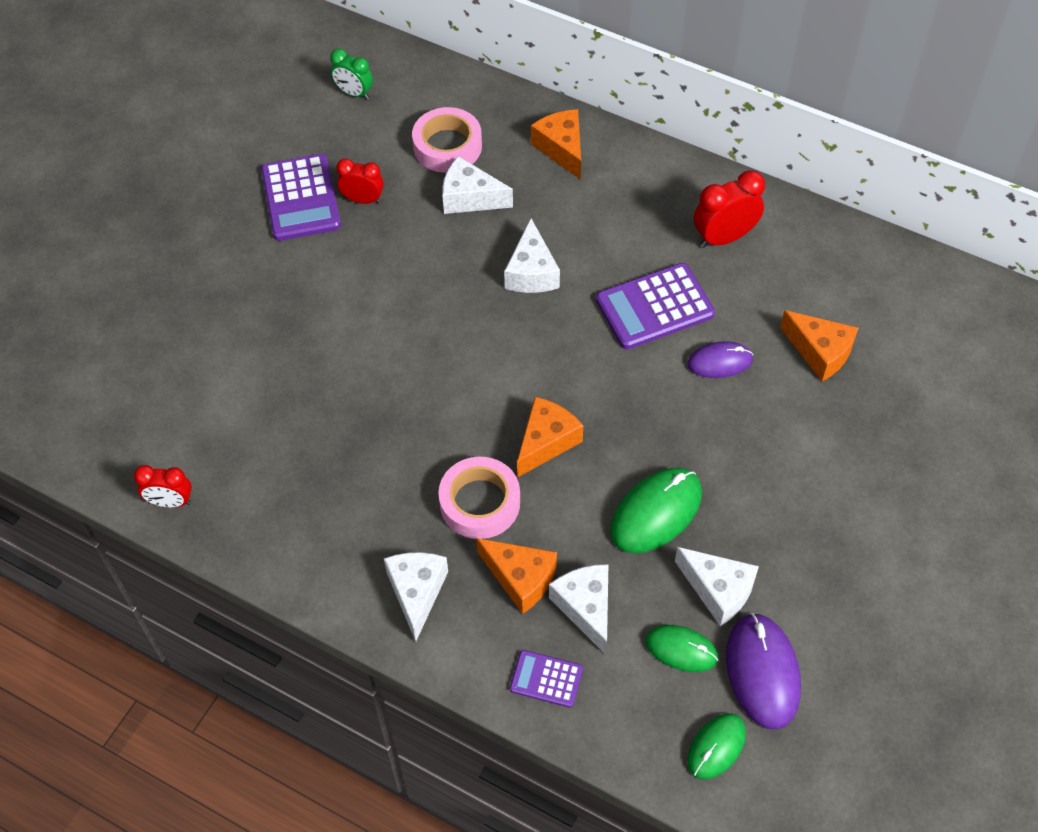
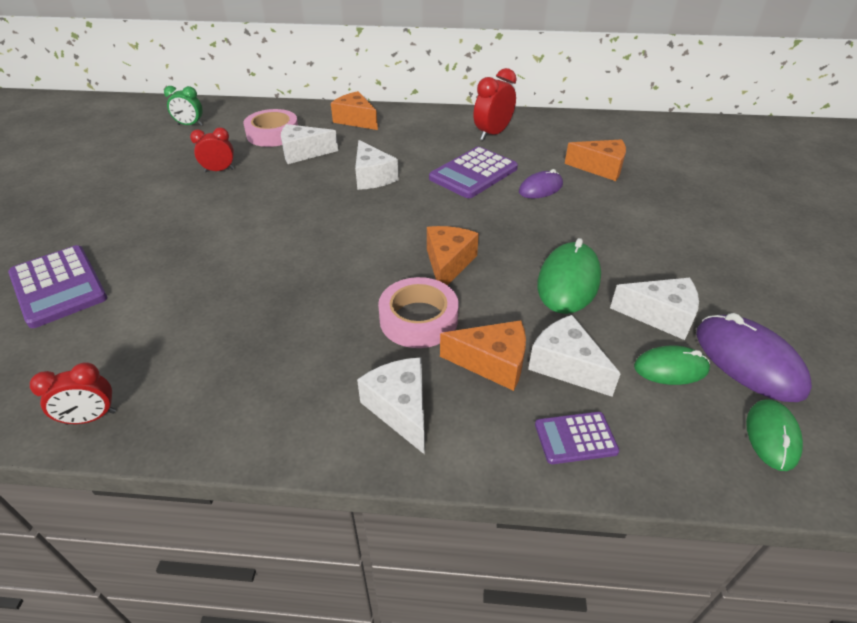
camera: 25 degrees left, 15 degrees down
(301, 198) = (166, 180): purple calculator -> purple calculator (58, 286)

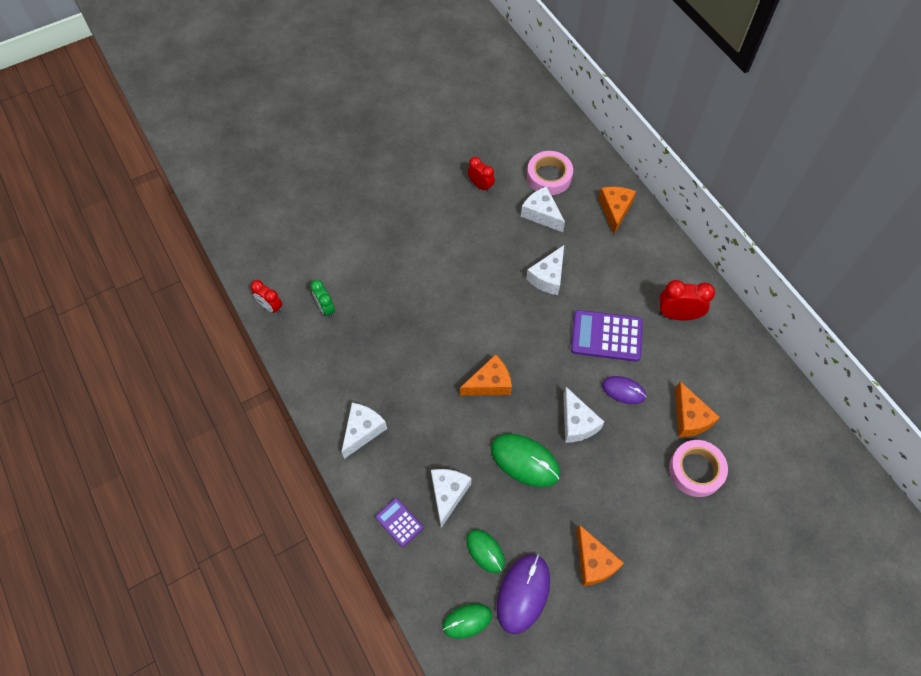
camera: 55 degrees right, 20 degrees up
(58, 286) = (327, 211): purple calculator -> none
(190, 125) = (516, 119): green clock -> green clock (325, 308)
(418, 319) = (430, 398): pink tape -> pink tape (696, 470)
(492, 363) = (423, 456): orange cheese -> orange cheese (593, 562)
(568, 281) = (525, 461): green mouse -> green mouse turned 45 degrees clockwise
(660, 316) = (530, 529): white cheese -> white cheese (577, 423)

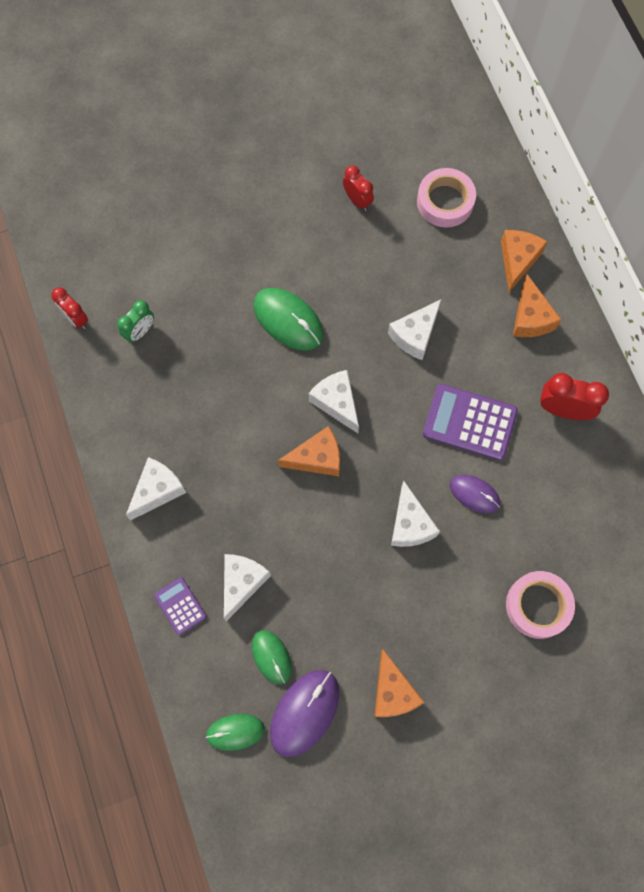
camera: 10 degrees right, 10 degrees up
(325, 308) = (140, 332): green clock -> green clock turned 120 degrees counterclockwise
(525, 461) = (339, 559): green mouse -> green mouse (288, 320)
(541, 214) = (425, 251): white cheese -> white cheese (336, 402)
(689, 418) = (546, 541): orange cheese -> orange cheese (530, 318)

